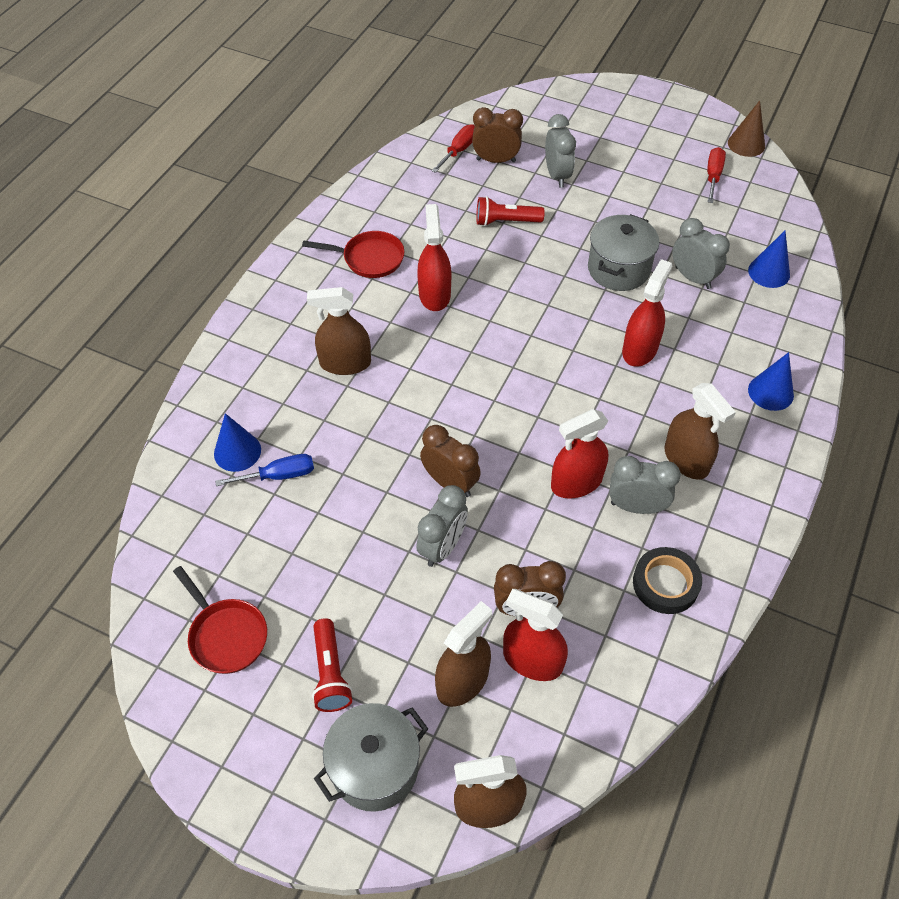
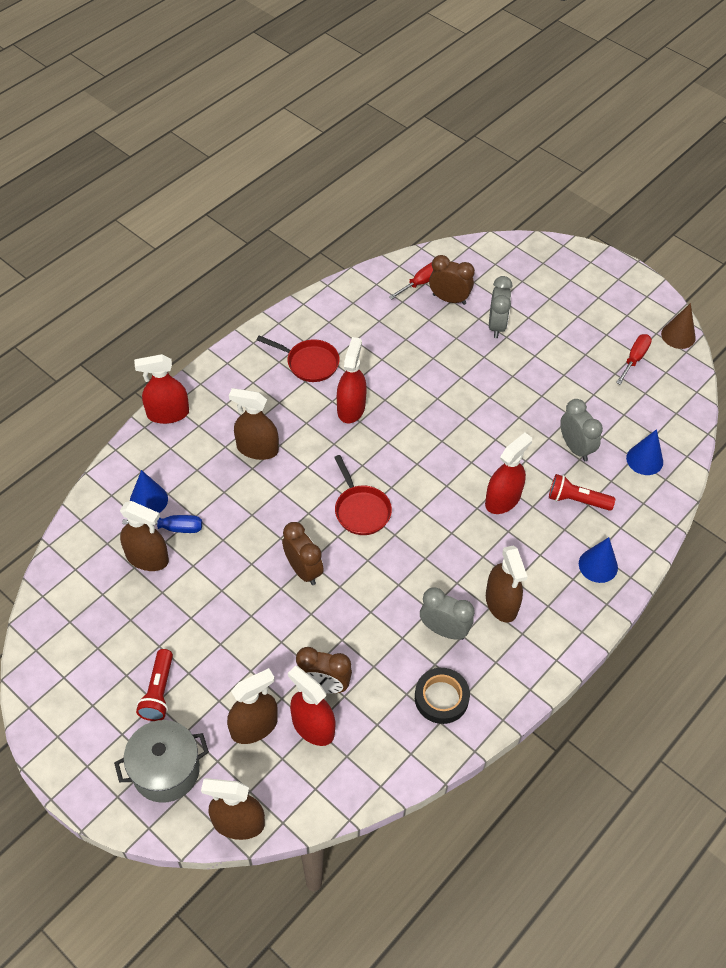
camera: 15 degrees right, 0 degrees up
(226, 635) = (92, 641): red pan -> red pan (361, 510)
(259, 518) = (147, 558): none -> brown spray bottle
(442, 547) = (278, 619): grey clock -> none
(505, 221) = (435, 357): red flashlight -> red flashlight (576, 500)
(576, 482) = (404, 597): red spray bottle -> red spray bottle (168, 413)
(618, 269) = (514, 424): grey pot -> none

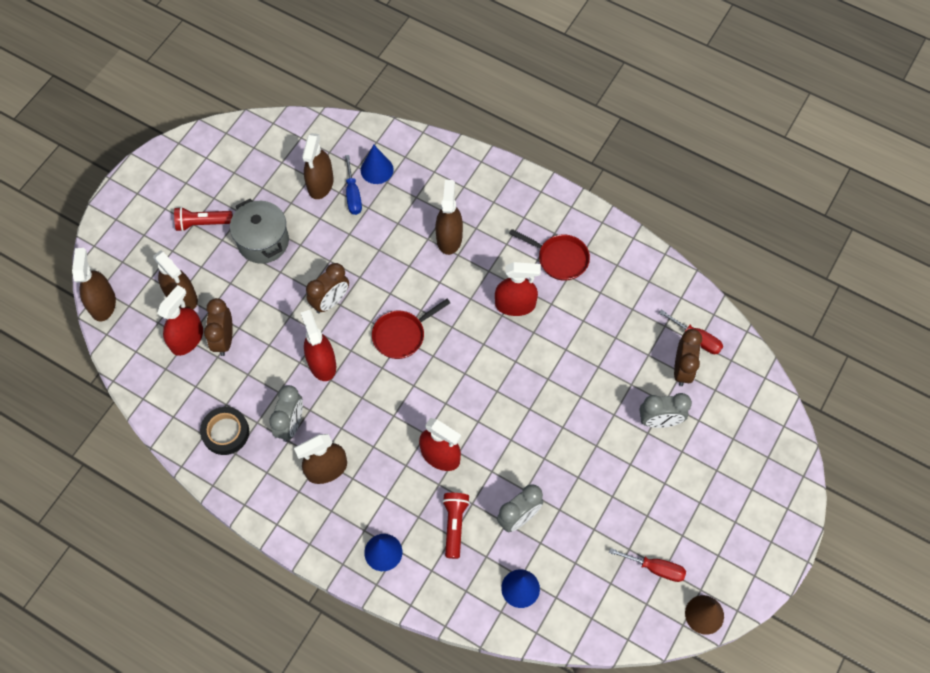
camera: 80 degrees right, 10 degrees up
(166, 770) = (139, 245): grey pot -> grey pot (263, 241)
(168, 413) = (470, 160): red spray bottle -> red spray bottle (322, 363)
(309, 363) = (559, 258): red pan -> red pan turned 75 degrees counterclockwise

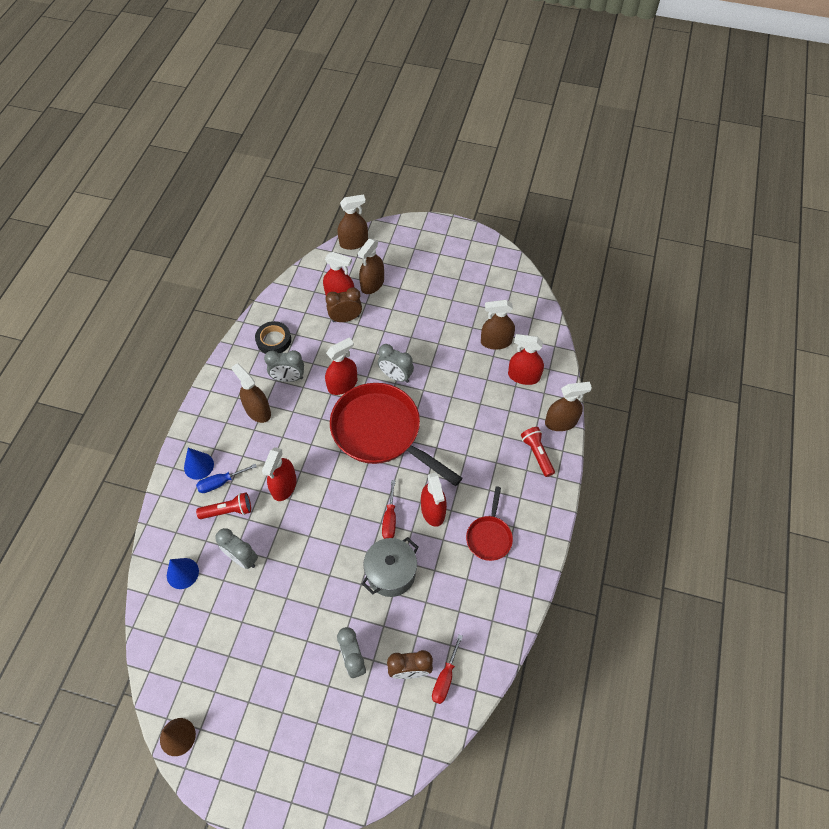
camera: 75 degrees right, 5 degrees down
(202, 223) = (435, 278): red flashlight -> red flashlight (537, 454)
(263, 241) = (432, 319): grey pot -> grey pot (391, 573)
(330, 301) = (396, 376): brown clock -> grey clock
(353, 195) = (494, 366): blue screwdriver -> blue screwdriver (220, 482)
(377, 170) = (523, 376): blue cone -> red spray bottle
(402, 335) = (381, 432): red pan -> red pan, size x2.08
(449, 238) = (479, 444): brown spray bottle -> brown spray bottle (561, 422)
(655, 568) = (214, 683): red screwdriver -> red screwdriver (390, 519)

